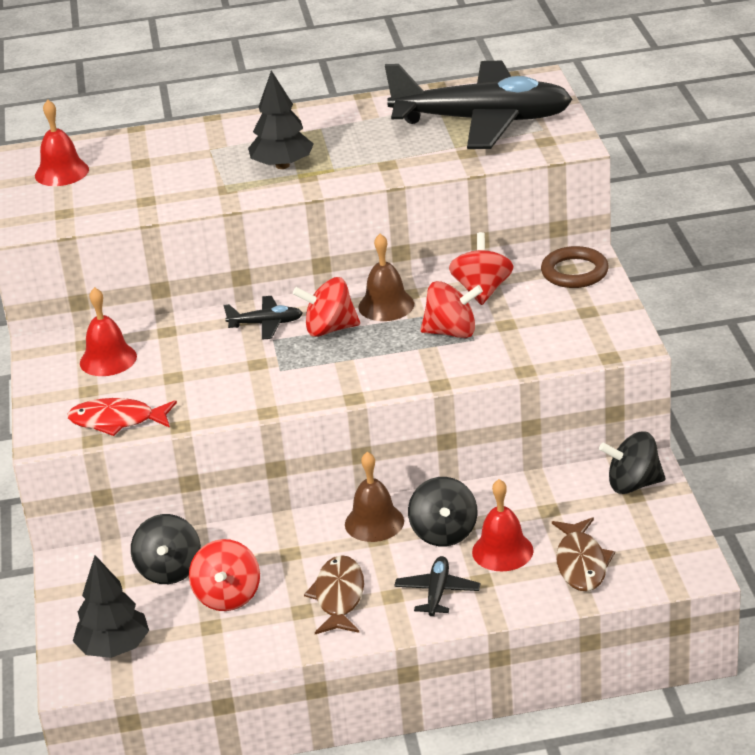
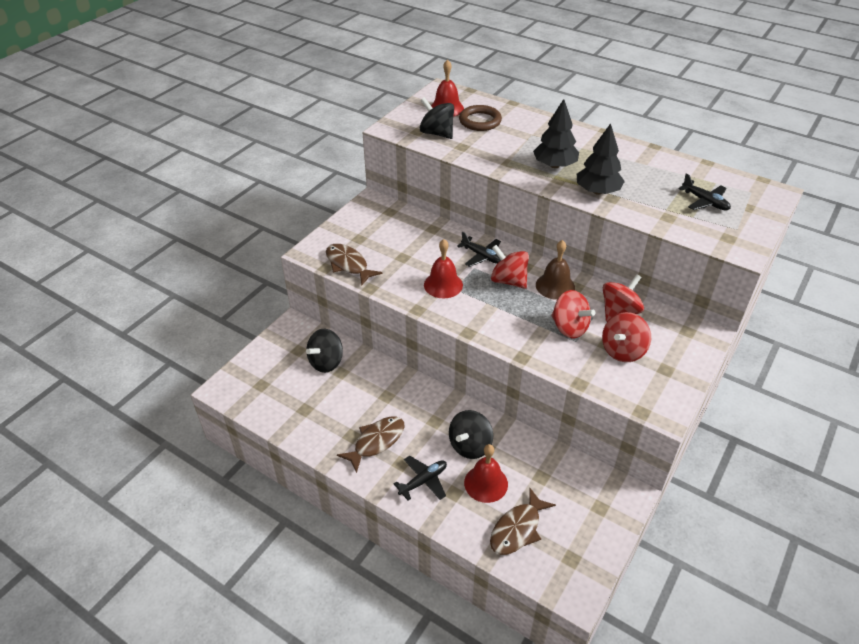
camera: 40 degrees right, 10 degrees up
(108, 359) = (388, 227): red bell -> red bell (443, 285)
(114, 647) = (255, 386): black tree -> black tree (597, 191)
(117, 421) = (348, 265): red fish -> brown fish
(228, 596) = (331, 398): red spinning top -> red spinning top (623, 351)
(374, 522) = (445, 410): brown bell -> none
(482, 121) = (705, 201): black plane -> black plane, size x0.40
(574, 272) = (689, 336): brown ring -> brown ring (480, 121)
(633, 484) = (608, 499): black spinning top -> black spinning top (437, 133)

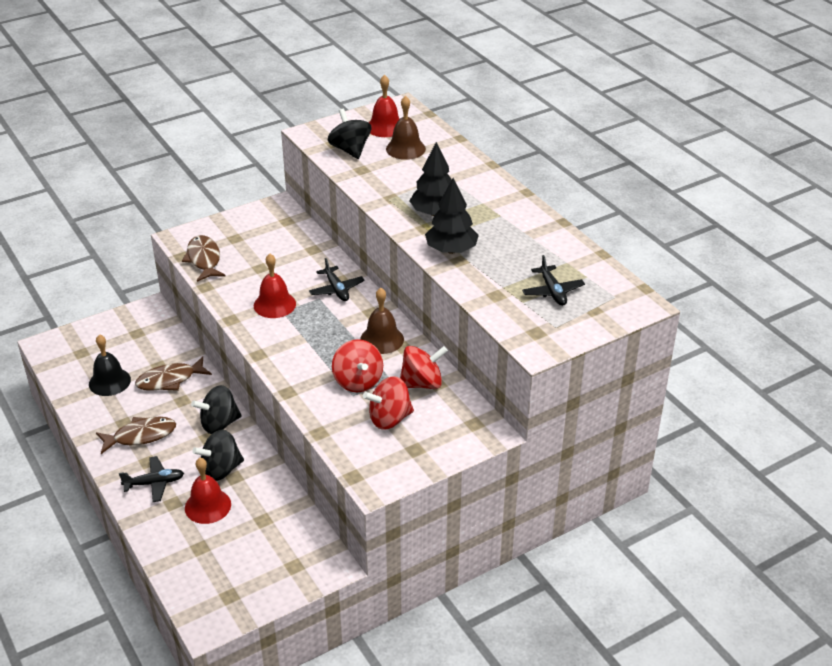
camera: 25 degrees right, 5 degrees down
(308, 402) = (109, 381): none -> black bell
(326, 362) = (153, 352): black spinning top -> black spinning top (219, 424)
(480, 121) = (405, 149): brown ring -> brown bell
(508, 281) = (340, 320): red spinning top -> none
(517, 529) = (203, 553): brown fish -> brown fish (170, 380)

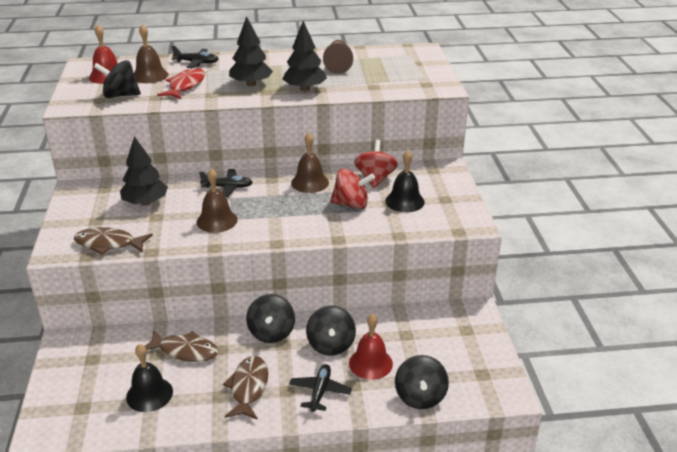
camera: 65 degrees left, 5 degrees down
(170, 380) = (185, 351): brown fish -> brown fish turned 75 degrees counterclockwise
(176, 555) = (420, 397): none -> black spinning top
(274, 304) = (217, 220): red bell -> brown bell
(279, 252) = (145, 202): none -> black tree
(389, 419) = (404, 201): red spinning top -> black bell
(399, 176) = (185, 86): none -> red fish
(534, 253) = (338, 65): none -> brown pawn
(552, 291) = (386, 69): black plane -> black plane (196, 63)

